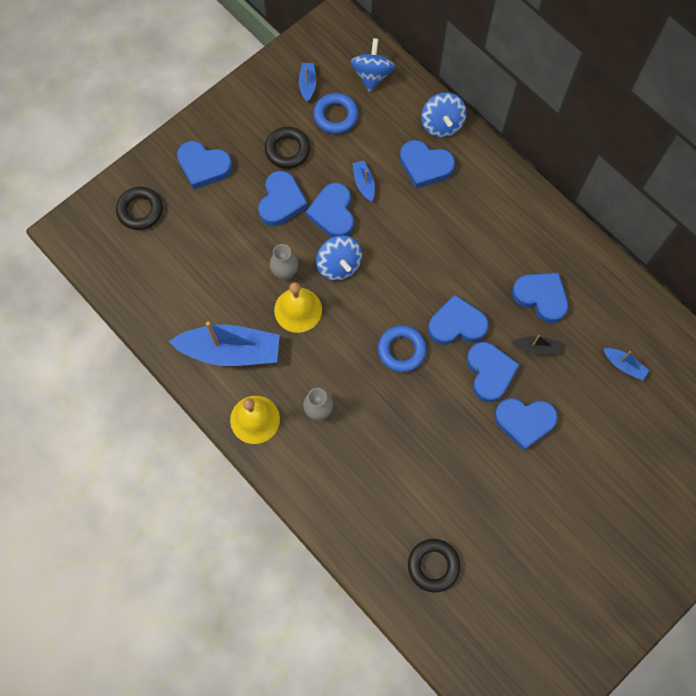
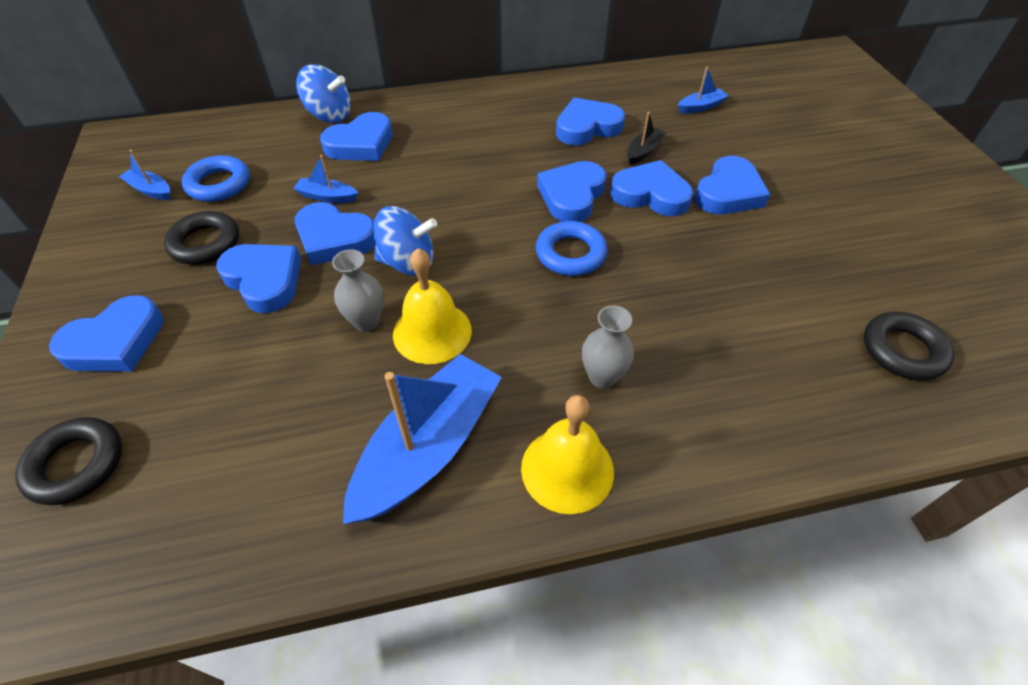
camera: 60 degrees left, 20 degrees down
(372, 75) = (211, 138): blue spinning top -> none

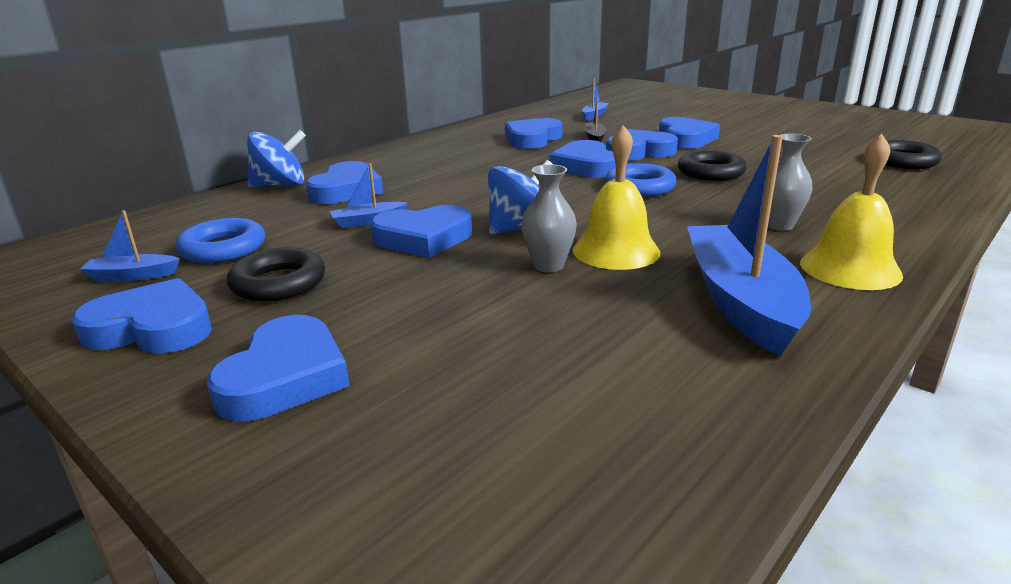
camera: 35 degrees left, 25 degrees down
(76, 464) = (408, 476): black ring -> black ring (710, 172)
(264, 280) = (396, 280): blue heart -> blue heart (152, 328)

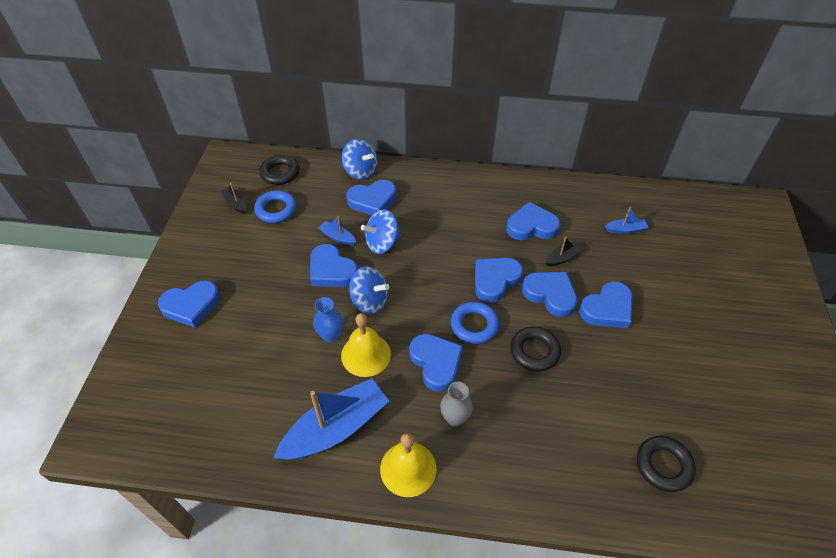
camera: 55 degrees right, 25 degrees up
(132, 276) = (236, 203): blue boat -> black boat
(152, 328) = (202, 244): blue heart -> blue heart (436, 363)
(278, 283) = (256, 252): black ring -> black ring (280, 173)
(431, 200) = (382, 243): none -> blue spinning top
(548, 266) = (330, 335): grey vase -> blue vase

